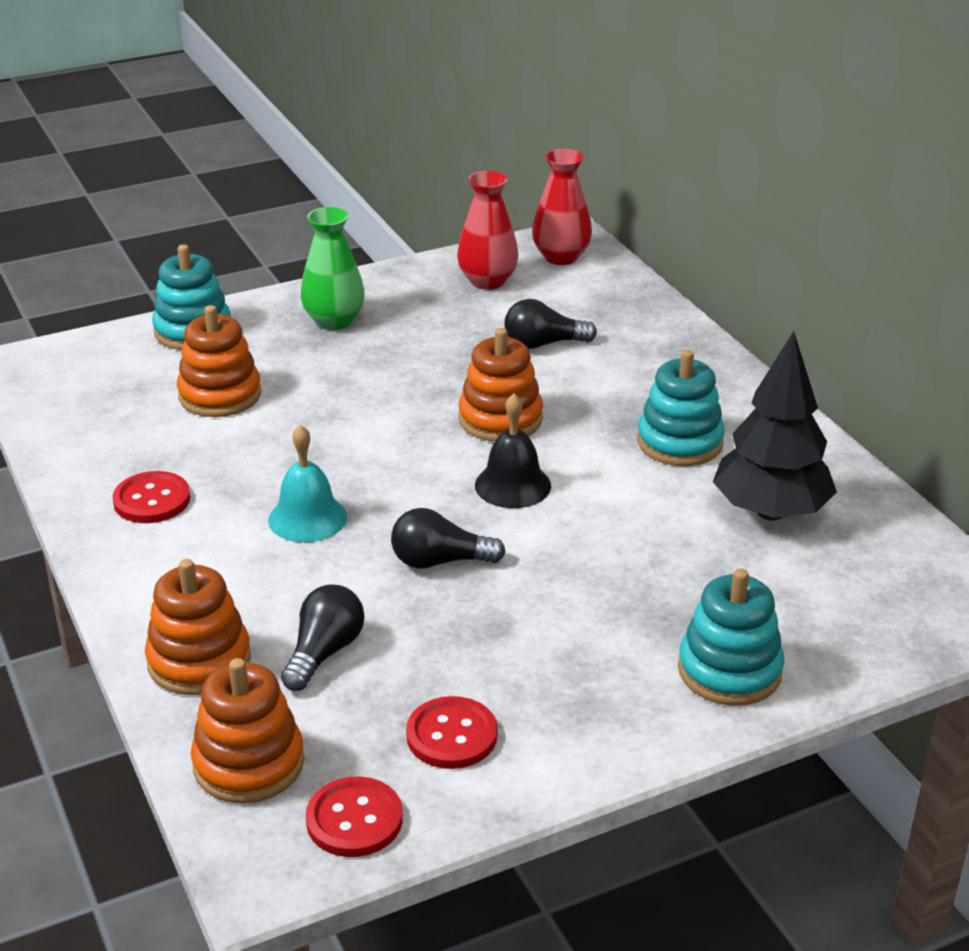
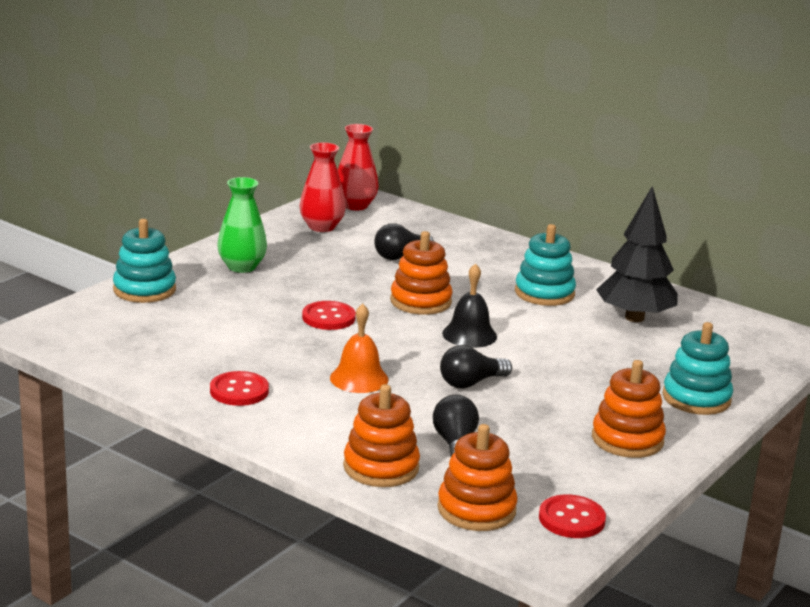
camera: 30 degrees left, 10 degrees down
(220, 395) = (212, 323): orange stacking toy -> orange stacking toy (627, 439)
(307, 518) = (359, 378): turquoise bell -> orange bell
(451, 735) = (579, 466): red button -> red button (328, 318)

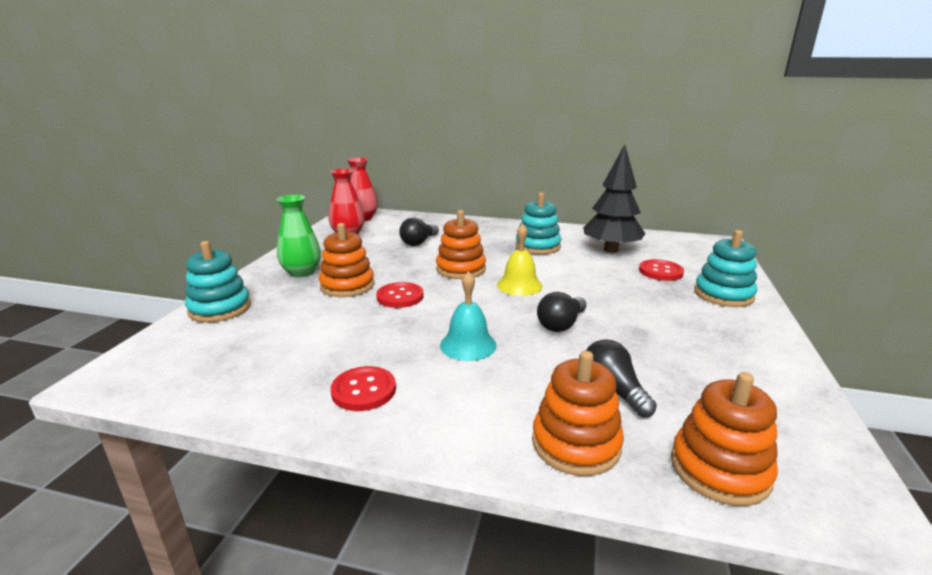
camera: 20 degrees left, 0 degrees up
(359, 378) = (468, 345): orange bell -> turquoise bell
(469, 335) = (519, 285): black bell -> yellow bell
(571, 519) = (809, 447): red button -> red button (660, 272)
(627, 439) = (730, 342): orange stacking toy -> orange stacking toy (347, 286)

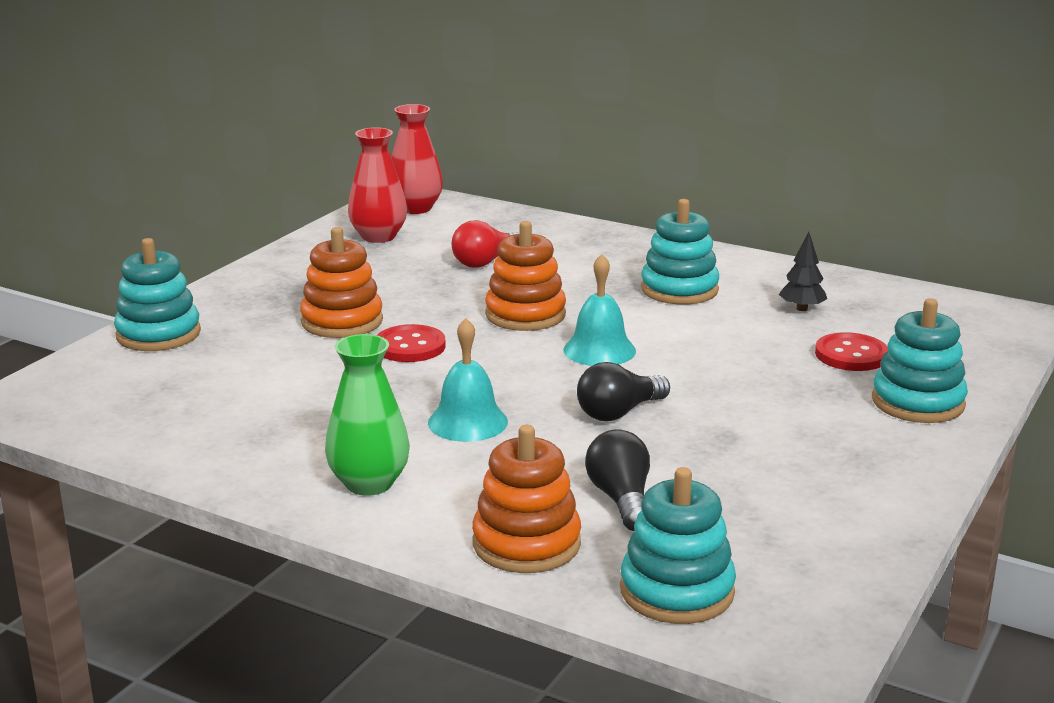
camera: 15 degrees right, 0 degrees up
(301, 272) = (284, 293): green vase -> green vase (369, 483)
(364, 390) = (306, 456): red button -> none
(419, 242) = (486, 262): black light bulb -> red light bulb
(519, 285) = (599, 350): yellow bell -> turquoise bell
(611, 250) = (802, 309): black tree -> black tree, size x0.45
(719, 469) = (677, 591): orange stacking toy -> turquoise stacking toy

